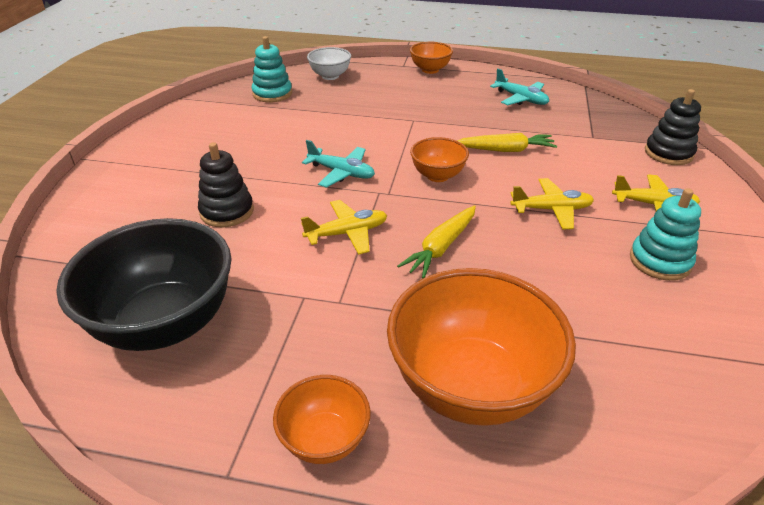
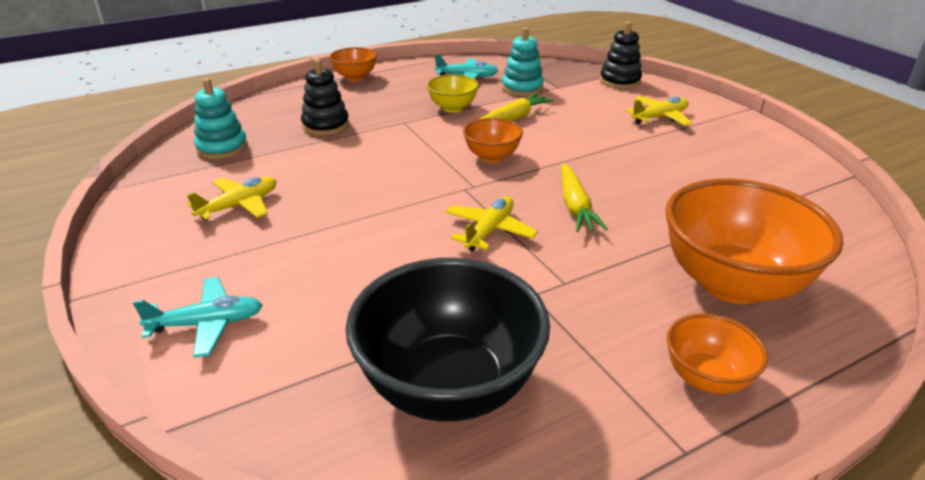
camera: 40 degrees left, 5 degrees down
(227, 211) = (349, 267): black stacking toy -> black stacking toy (326, 125)
(330, 76) = (262, 112): white bowl -> none
(341, 173) = (408, 187): turquoise plane -> turquoise plane (207, 324)
(468, 122) = (452, 108): none -> yellow bowl
(551, 210) = (606, 147): yellow plane -> yellow plane (239, 206)
(660, 261) = (712, 150): turquoise stacking toy -> turquoise stacking toy (522, 88)

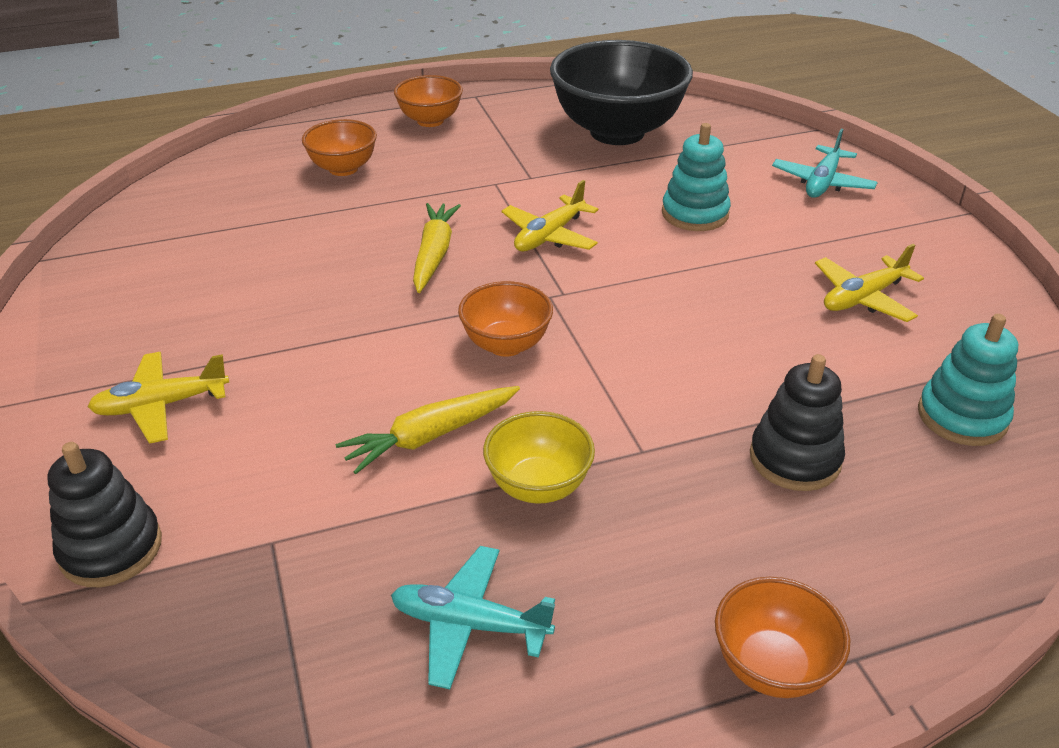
camera: 170 degrees left, 5 degrees up
(207, 324) = (822, 182): turquoise plane -> turquoise plane turned 60 degrees counterclockwise
(522, 88) = (357, 548): turquoise stacking toy -> turquoise stacking toy (695, 214)
(732, 283) = (343, 168): orange bowl -> orange bowl, size x0.50

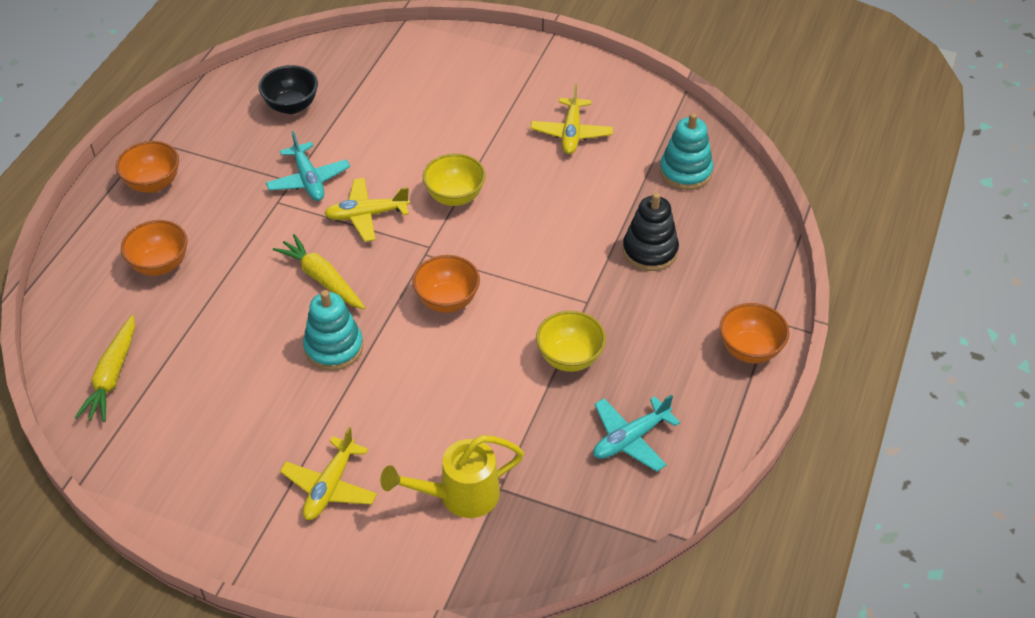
camera: 50 degrees left, 10 degrees up
(111, 548) = (436, 561): black stacking toy -> none
(230, 512) = (460, 496): none -> yellow watering can
(430, 436) = (488, 378): yellow carrot -> yellow carrot (112, 376)
(549, 236) = (366, 215): yellow plane -> yellow plane turned 90 degrees clockwise
(617, 132) = (291, 106): black bowl -> black bowl, size x0.50
(652, 272) = (455, 196): none -> yellow bowl
(695, 214) = (422, 138): turquoise stacking toy -> turquoise stacking toy (334, 347)
(822, 182) = (458, 64): turquoise plane -> turquoise plane (308, 180)

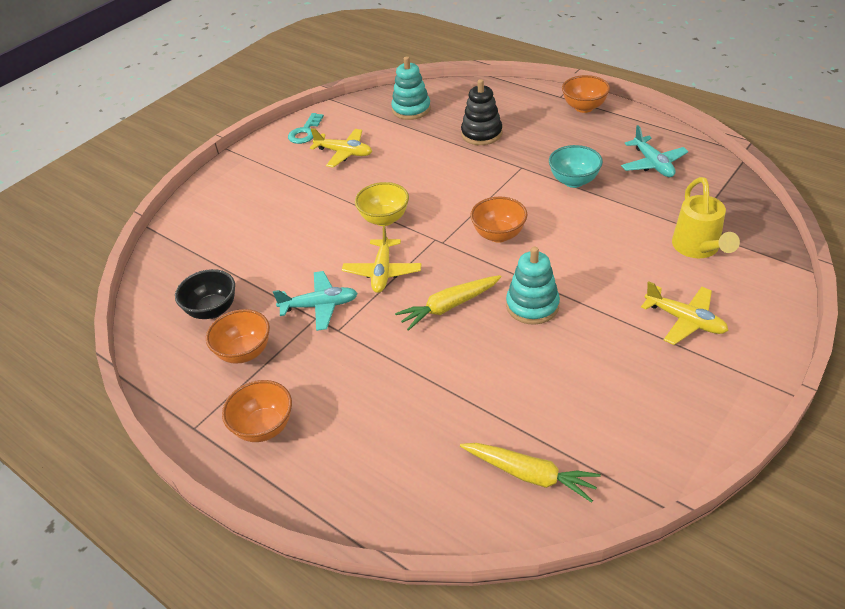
camera: 70 degrees left, 5 degrees down
(160, 265) = (386, 426): orange bowl -> orange bowl (245, 352)
(569, 358) = (573, 181): yellow bowl -> turquoise bowl
(605, 88) = (305, 132): none -> turquoise key

